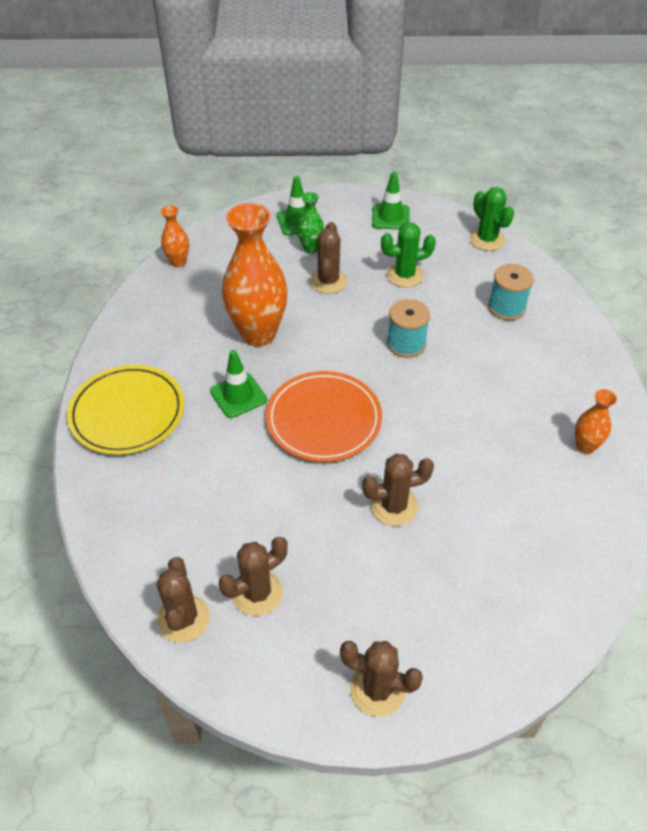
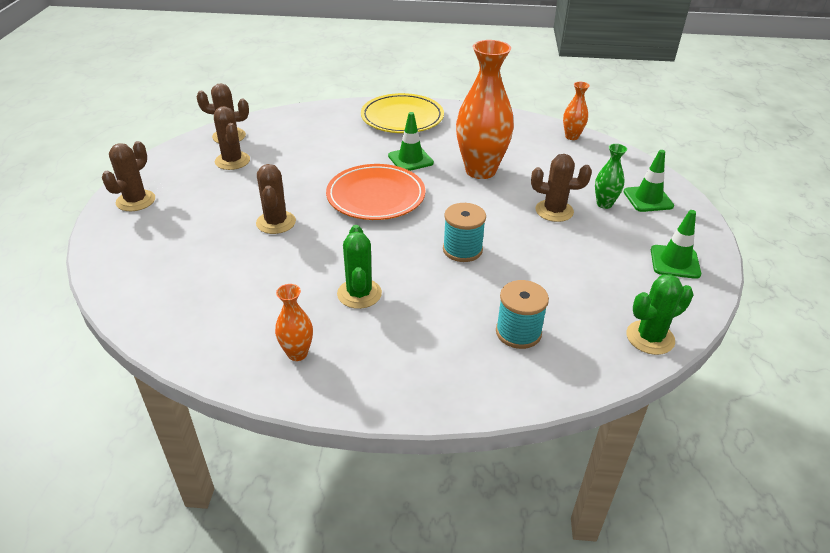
camera: 95 degrees right, 10 degrees down
(405, 275) = (569, 261): green cactus -> green cactus (359, 294)

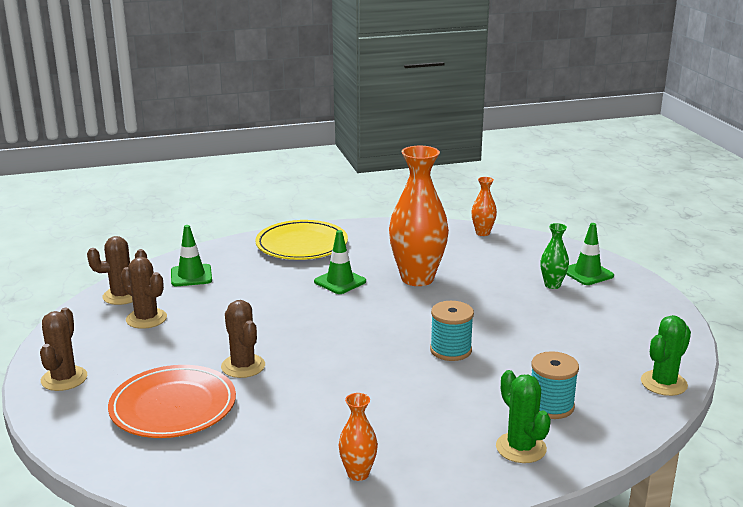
camera: 20 degrees left, 15 degrees down
(359, 294) = (379, 409): green cactus -> green cactus (521, 448)
(376, 196) = (330, 321): orange plate -> orange plate (173, 406)
(554, 211) = (511, 300): brown cactus -> none
(675, 262) = (644, 320): green traffic cone -> green traffic cone (191, 276)

